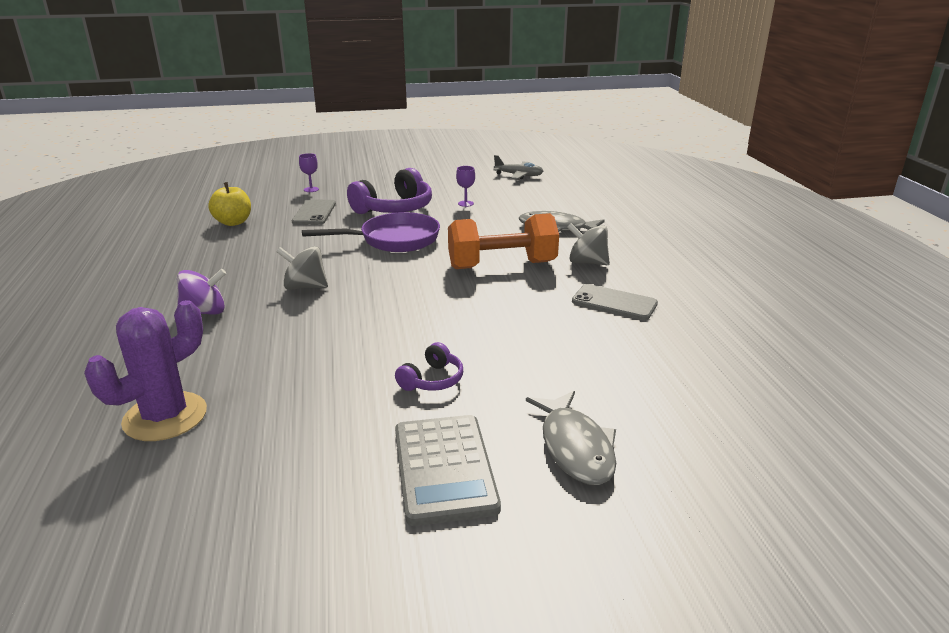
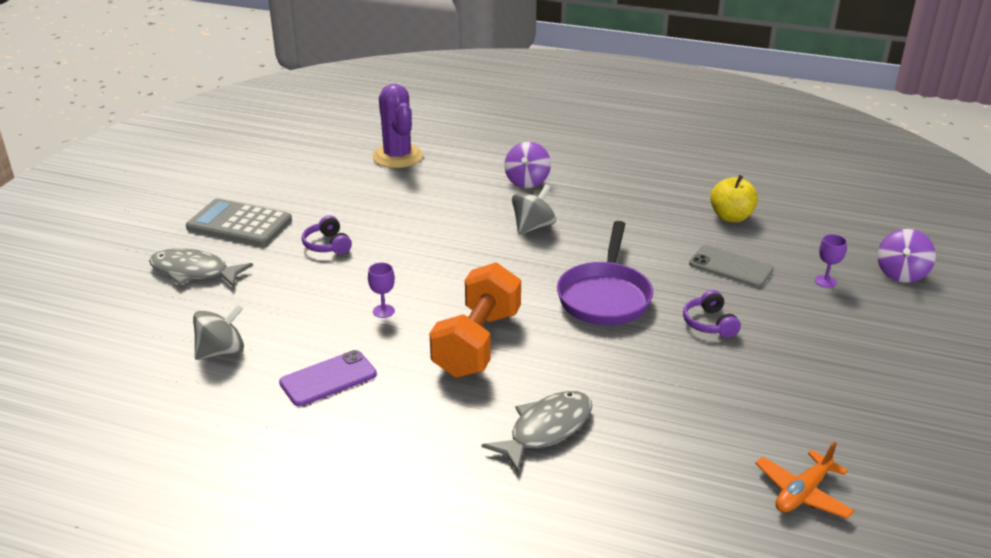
camera: 120 degrees right, 5 degrees up
(284, 175) = (901, 273): none -> purple spinning top
(394, 209) = (709, 323): purple headphones -> purple headphones, size x0.51
(465, 203) = (693, 386): purple goblet -> purple goblet (383, 311)
(519, 175) = (802, 493): grey plane -> orange plane
(587, 262) = (427, 405): grey spinning top -> grey spinning top (221, 351)
(614, 303) = (328, 378): grey phone -> purple phone

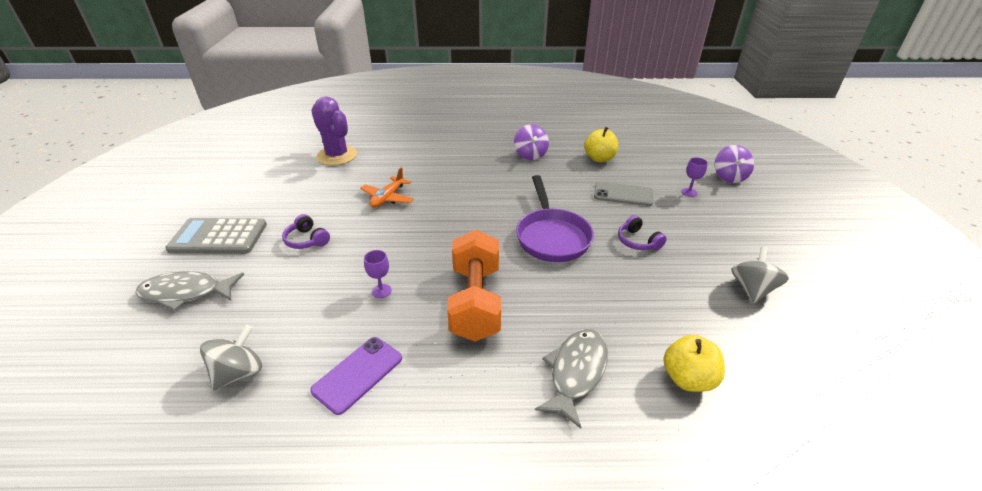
camera: 20 degrees left, 5 degrees up
(527, 181) = (445, 158): purple spinning top -> purple spinning top (530, 155)
(533, 227) = (468, 191): grey spinning top -> grey spinning top (752, 289)
(665, 464) = (687, 378): none -> yellow apple
(802, 493) = (801, 373): orange plane -> orange plane (388, 198)

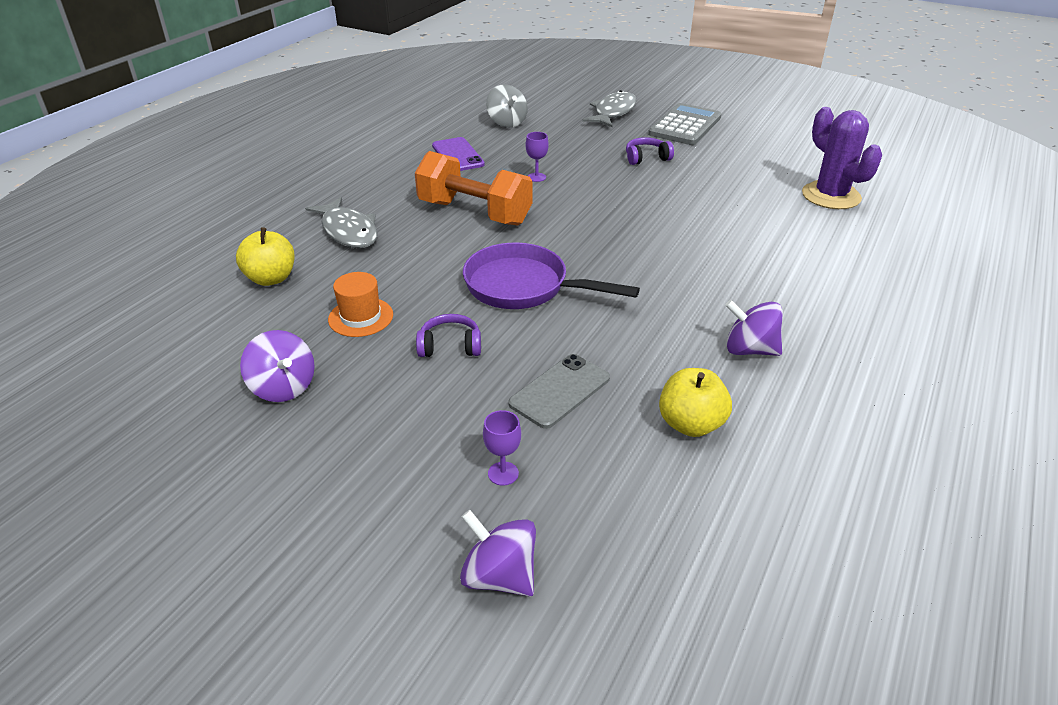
camera: 120 degrees right, 0 degrees up
(337, 156) = (831, 196): purple cactus -> purple cactus turned 75 degrees clockwise
(388, 198) = (696, 208): orange plane -> none
(661, 293) = (360, 317): none -> orange hat
(752, 289) = (283, 387): grey spinning top -> purple spinning top

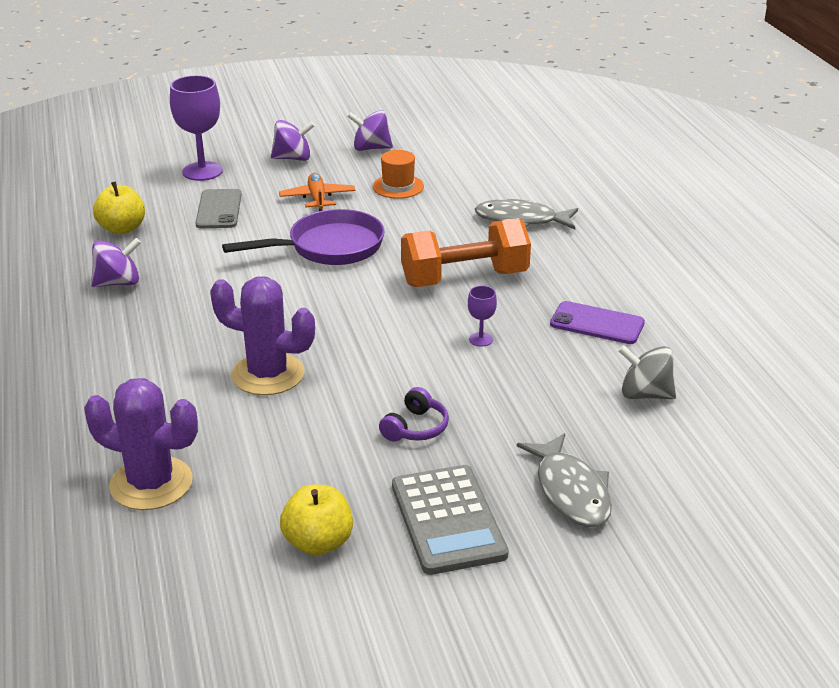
camera: 135 degrees right, 5 degrees down
(271, 278) = (496, 177): yellow apple -> yellow apple (318, 543)
(450, 346) = (317, 199): purple headphones -> orange plane
(499, 576) = (159, 149): purple spinning top -> purple spinning top (293, 158)
(503, 473) = (202, 171): purple goblet -> purple goblet, size x2.09
(698, 218) = (268, 374): none -> purple cactus

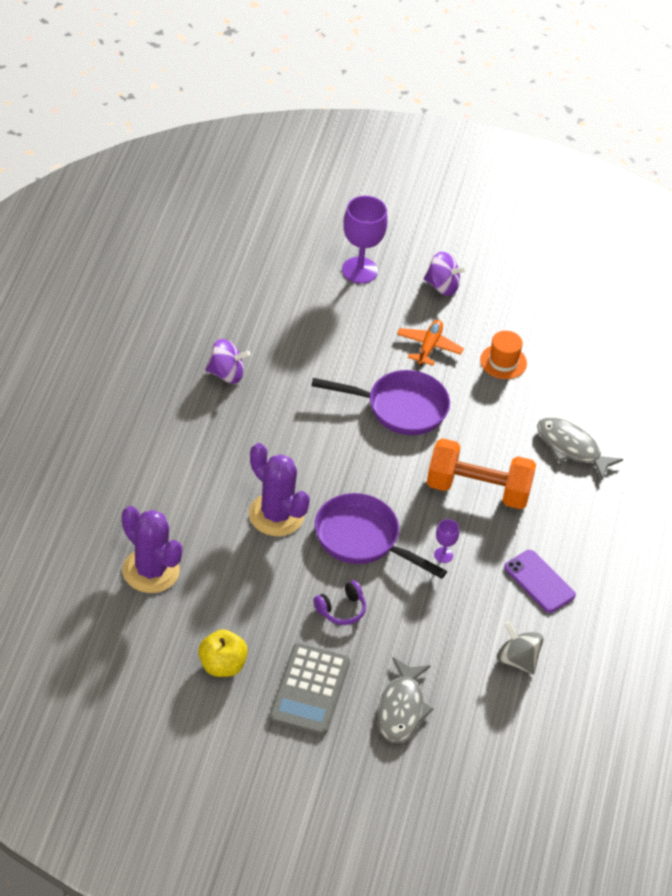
camera: 25 degrees right, 15 degrees up
(122, 229) = (260, 314): yellow apple -> none
(219, 209) = (345, 324): grey phone -> none
(371, 148) = (515, 302): purple spinning top -> none
(383, 359) = (362, 539): none -> purple pan

